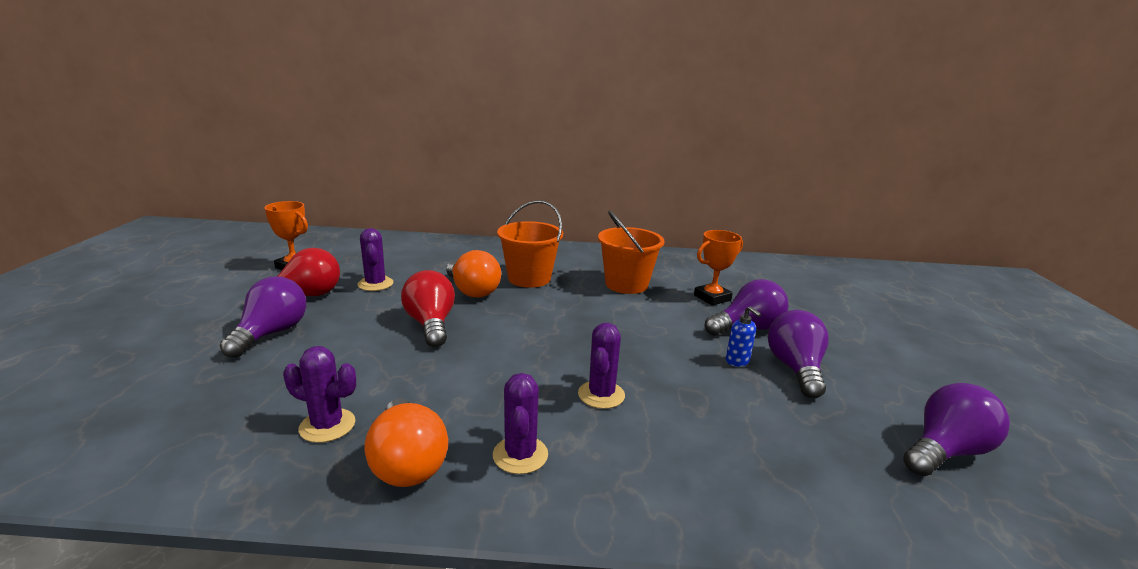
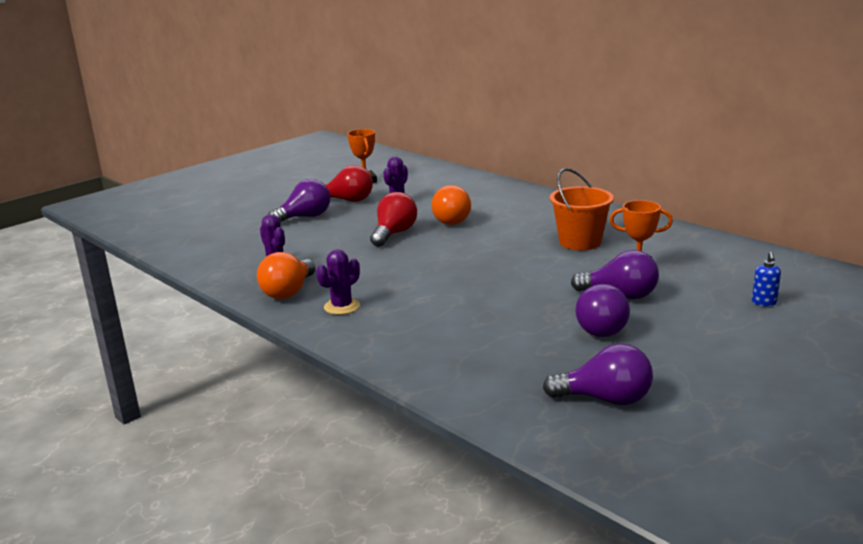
camera: 45 degrees right, 0 degrees up
(529, 278) = (508, 220): orange bucket -> none
(601, 395) = (431, 297): purple cactus -> none
(737, 361) = (562, 310): blue soap dispenser -> blue soap dispenser (764, 303)
(795, 369) = (599, 328): purple light bulb -> purple light bulb turned 135 degrees clockwise

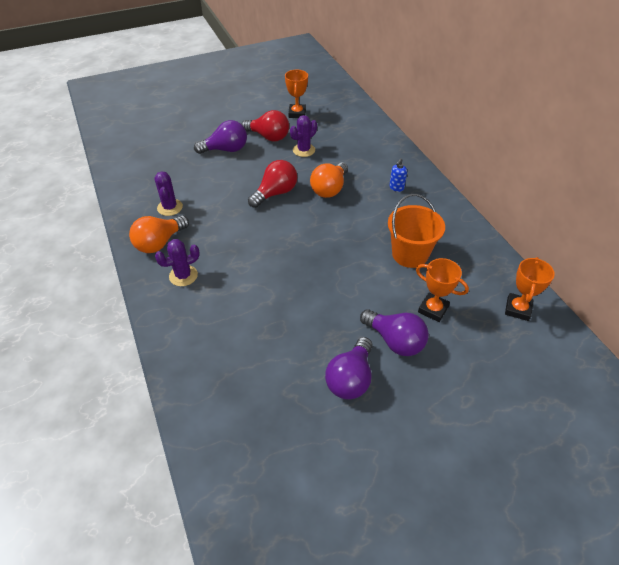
camera: 20 degrees right, 25 degrees up
(605, 399) = (295, 475): purple light bulb -> none
(718, 251) = (517, 309): none -> orange trophy
(764, 303) = (508, 399): blue soap dispenser -> blue soap dispenser (396, 188)

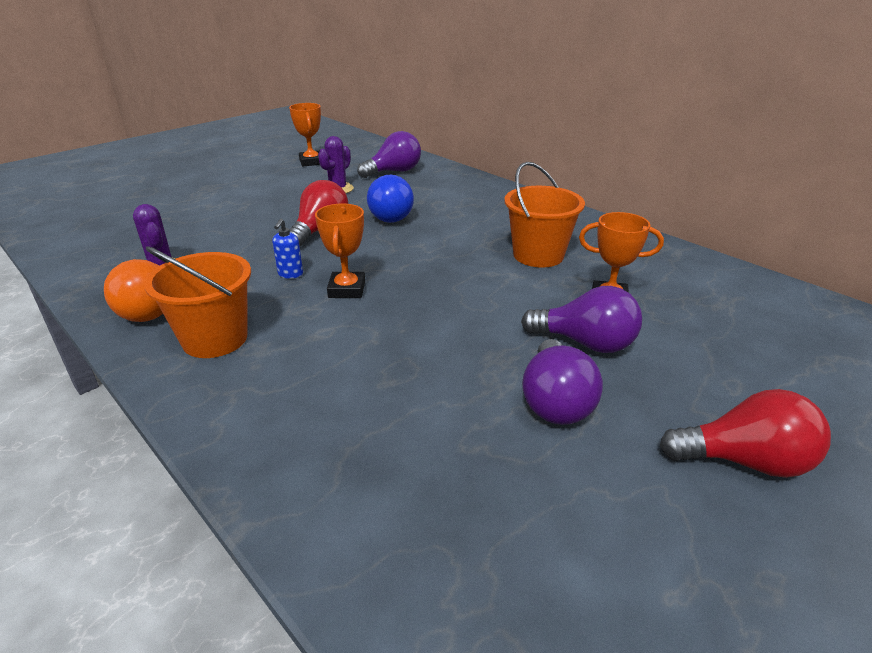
camera: 20 degrees left, 15 degrees down
(183, 276) = (215, 339): purple cactus -> orange bucket
(226, 150) = (228, 203): purple light bulb -> purple light bulb (394, 172)
(268, 137) = (283, 184): red light bulb -> red light bulb (745, 461)
(329, 189) = (393, 216): orange light bulb -> blue light bulb
(396, 188) = (477, 202): blue soap dispenser -> blue soap dispenser (290, 274)
(517, 309) = (708, 279): orange trophy -> orange trophy (347, 289)

